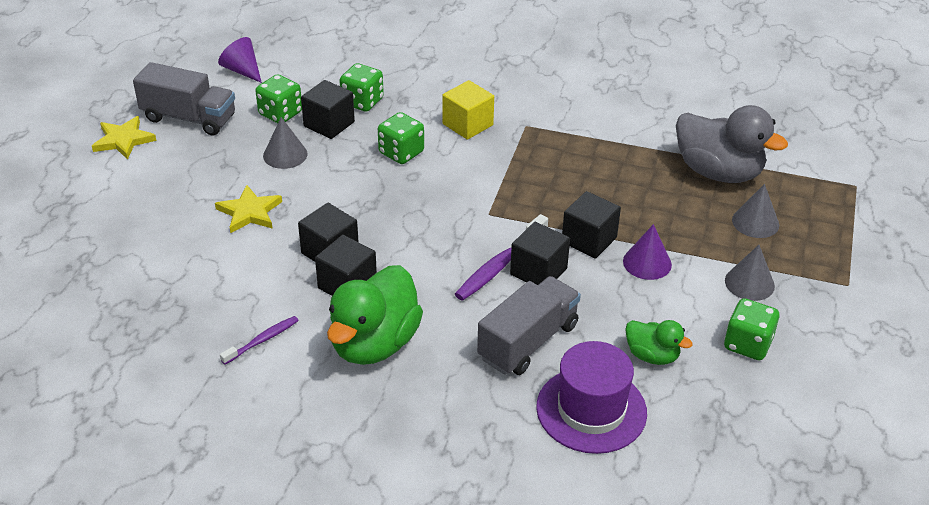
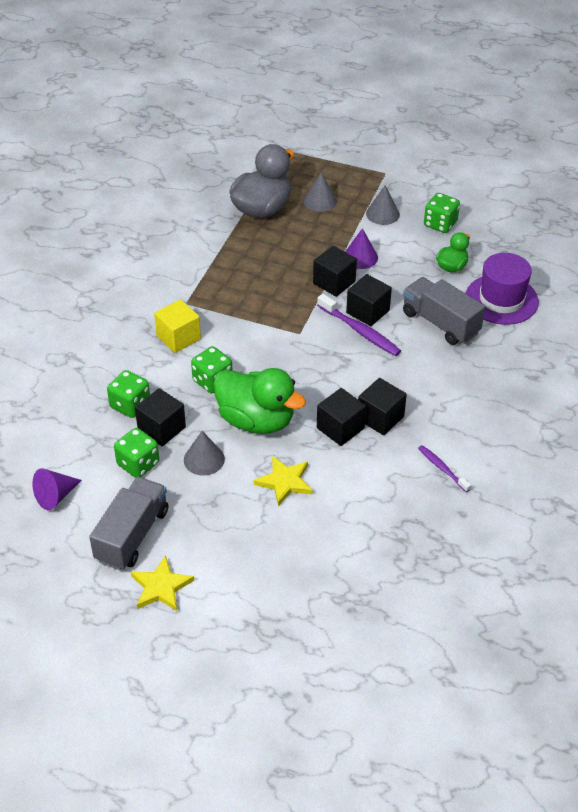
camera: 85 degrees left, 5 degrees up
(374, 344) = (444, 403): green duck -> green duck (256, 420)

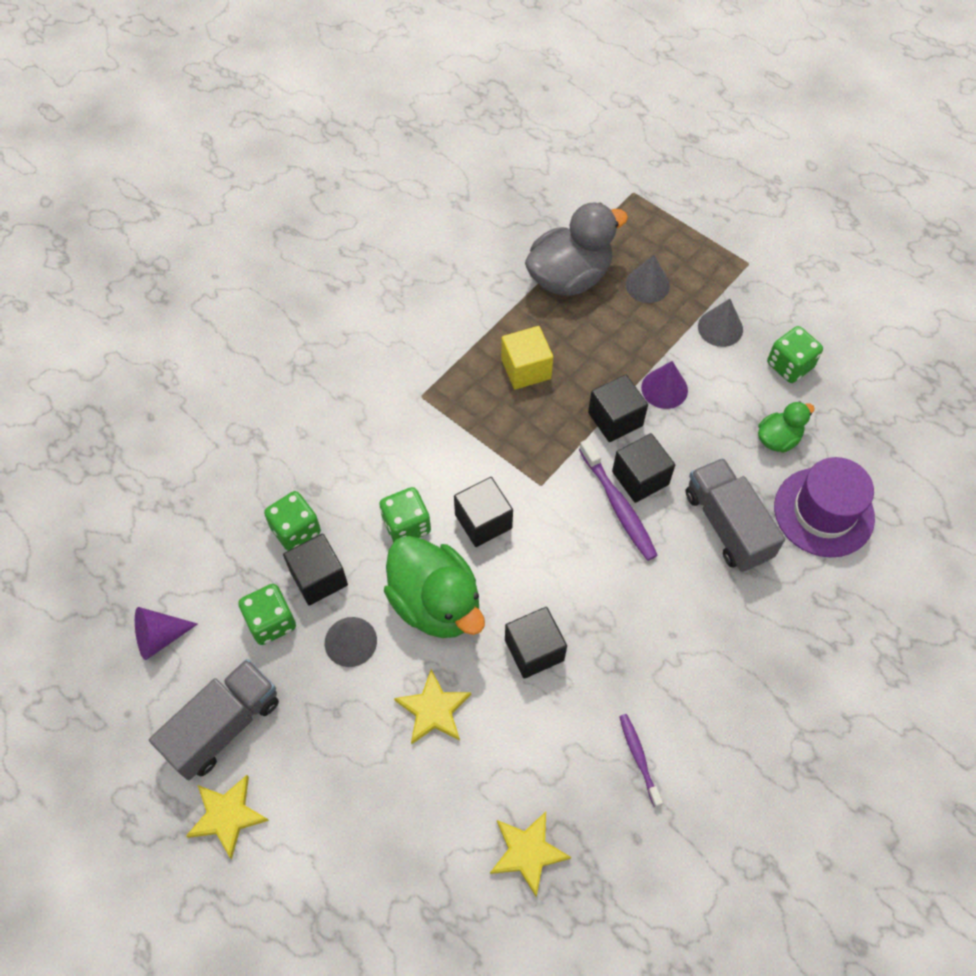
camera: 20 degrees right, 15 degrees up
(178, 337) = (391, 446): yellow cube -> yellow cube (526, 369)
(380, 418) = (591, 651): black cube -> black cube (483, 521)
(391, 543) = (527, 852): none -> yellow star

